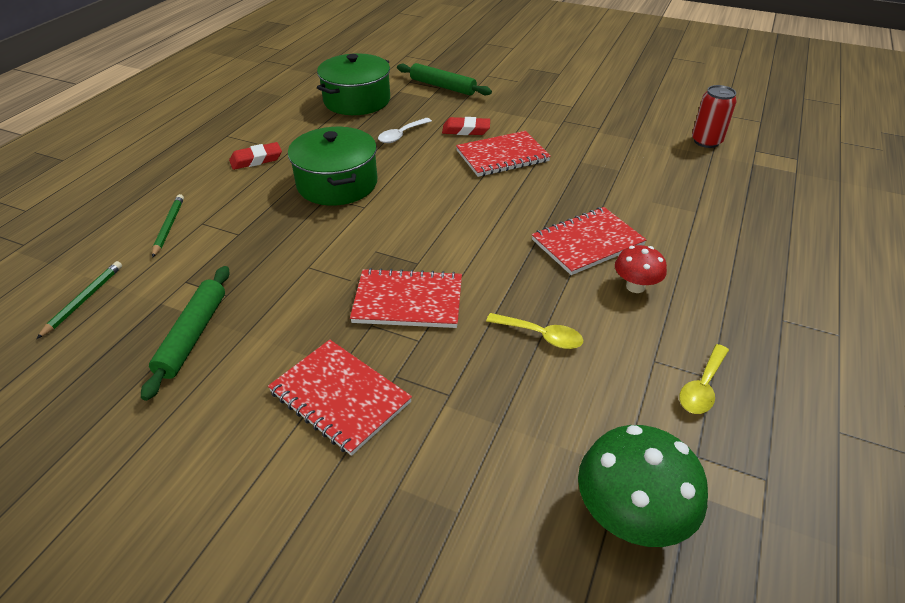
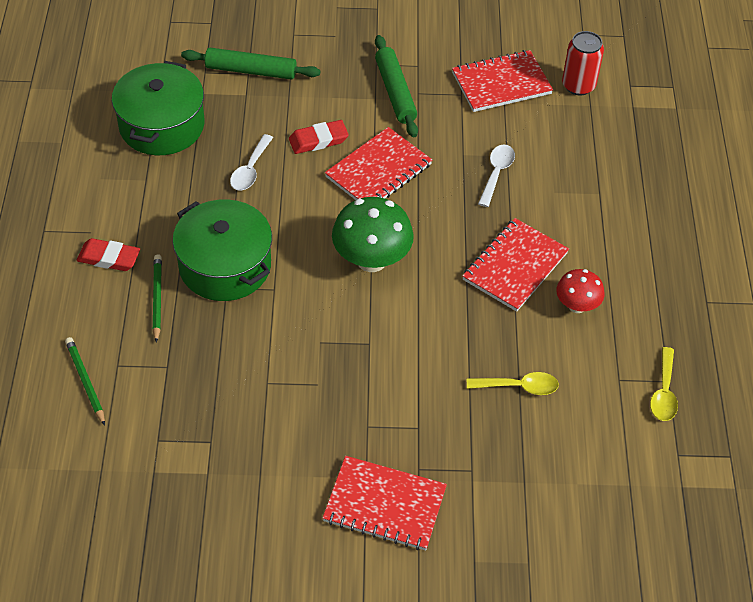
camera: 25 degrees left, 10 degrees up
(84, 300) = (74, 495): green pencil -> green pencil (157, 298)
(193, 335) = (213, 494): green rolling pin -> green rolling pin (395, 92)
(256, 159) = (109, 258): red eraser -> red eraser turned 60 degrees clockwise
(408, 301) = (385, 390): red notebook -> red notebook (501, 83)
(604, 178) = (496, 173): none -> white spoon
(629, 516) = (647, 520): green mushroom -> green mushroom (371, 260)

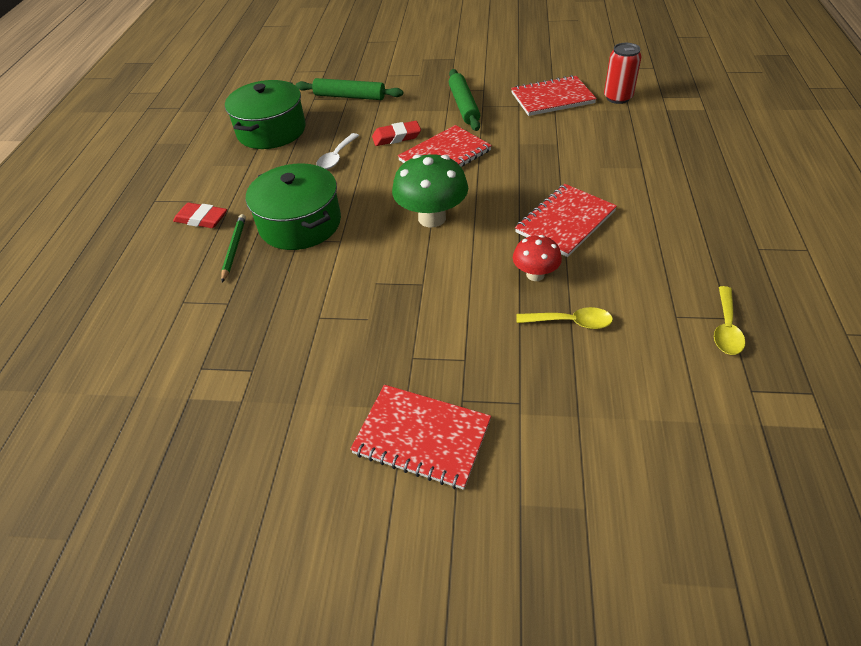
camera: 10 degrees right, 5 degrees down
(85, 381) = (149, 315): green pencil -> none
(496, 173) = (548, 155): white spoon -> none
(577, 305) = (627, 252): red mushroom -> red mushroom (535, 274)

